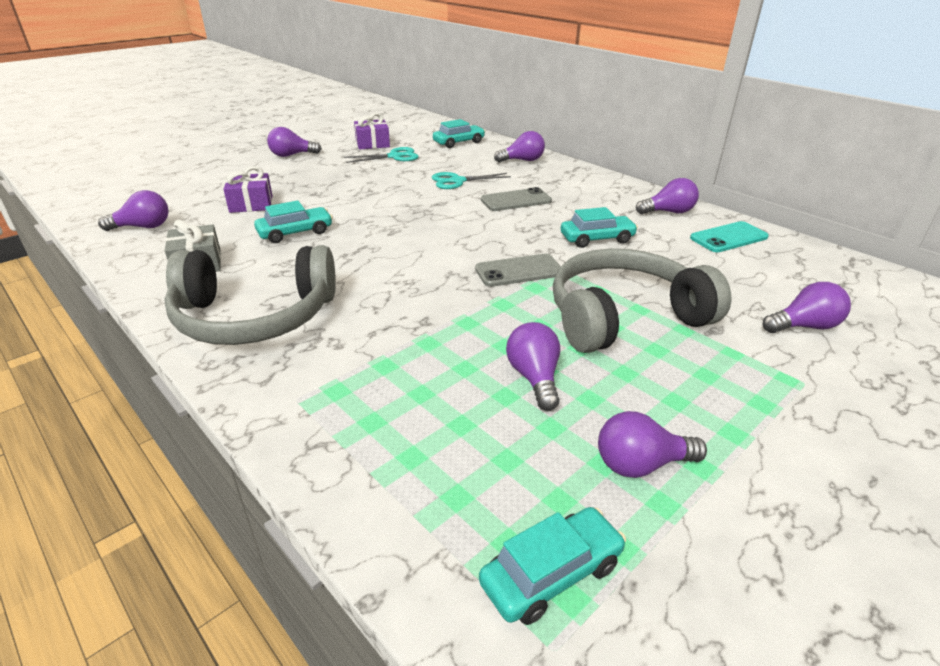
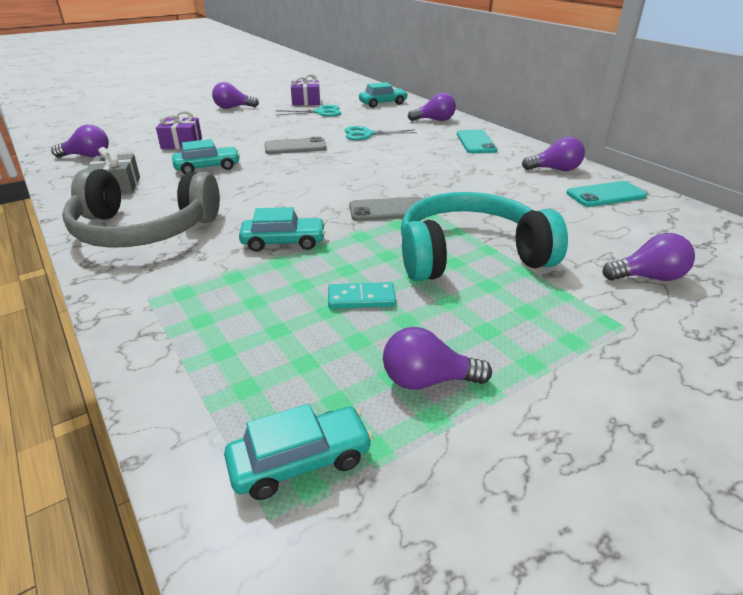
camera: 10 degrees right, 0 degrees up
(516, 200) = (413, 152): grey phone -> grey phone (295, 147)
(534, 378) = (361, 298): purple light bulb -> turquoise domino
(576, 184) = (476, 142): none -> turquoise phone
(597, 239) = (474, 188): turquoise car -> turquoise car (283, 242)
(624, 316) = (469, 255): grey headphones -> turquoise headphones

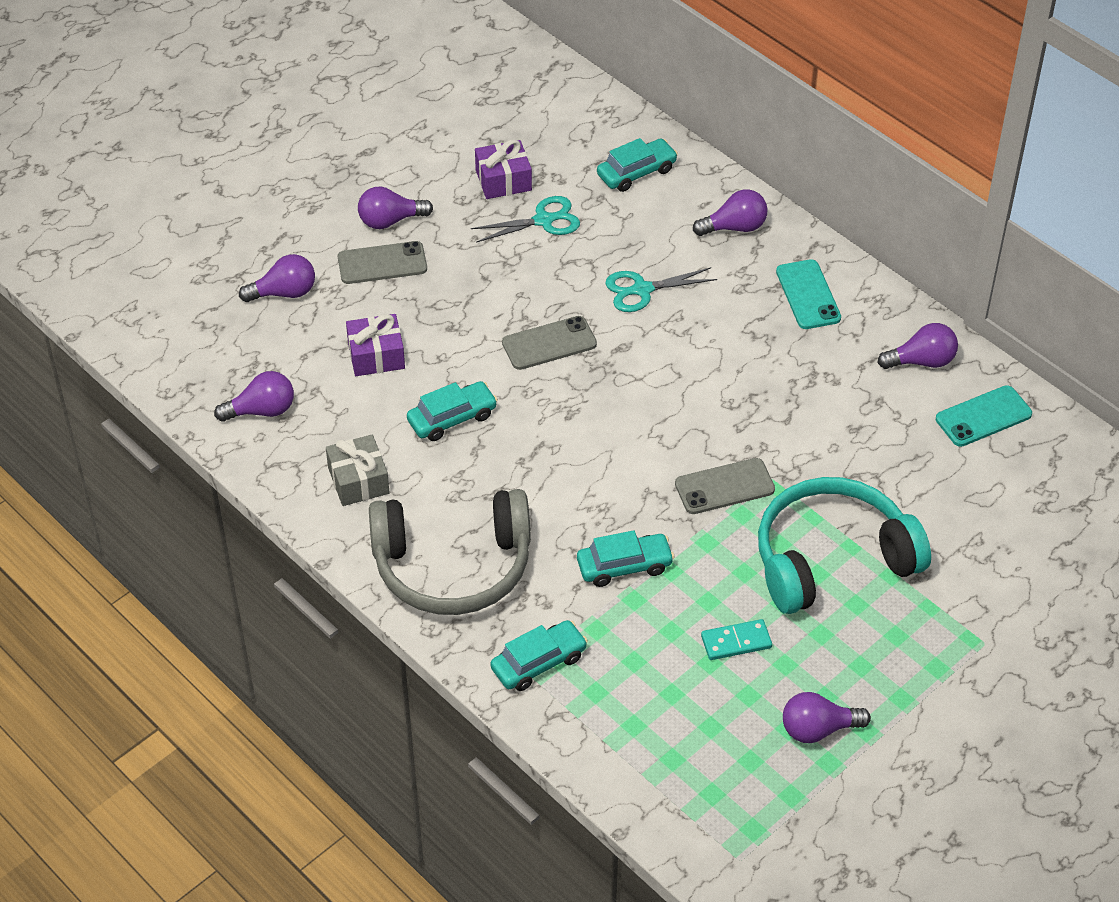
camera: 10 degrees left, 15 degrees up
(216, 118) = (382, 263): none -> grey phone
(300, 461) = (741, 814): turquoise car -> turquoise car (539, 663)
(648, 277) = (1013, 569): purple light bulb -> purple light bulb (284, 293)

